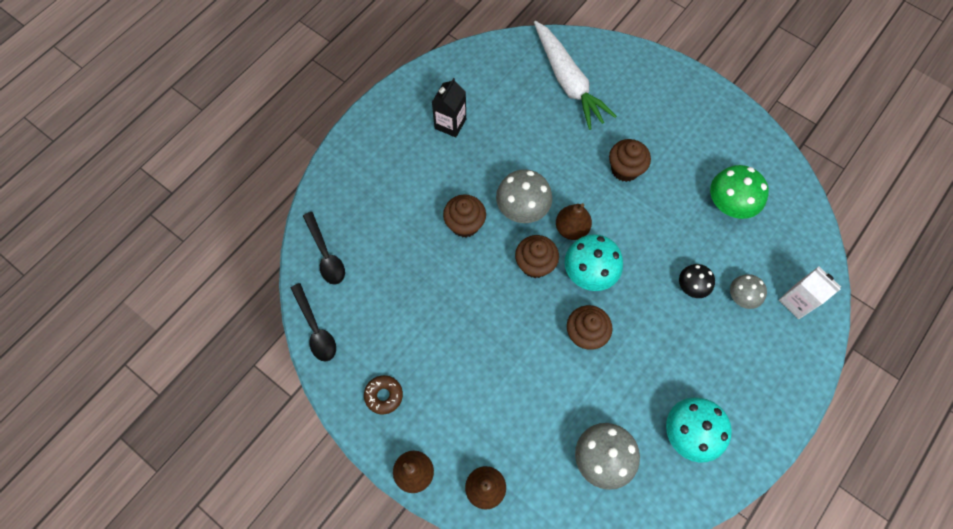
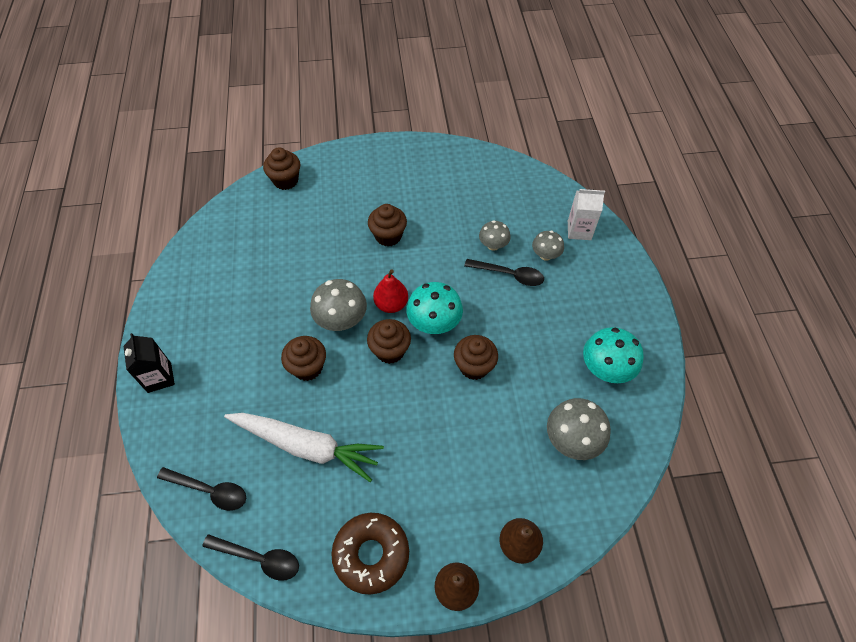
camera: 45 degrees left, 10 degrees down
(384, 395) = (371, 554): brown donut -> brown donut, size x1.79
(450, 124) = (222, 305): black carton -> black carton (159, 377)
(568, 81) = (287, 209): white carrot -> white carrot (306, 446)
(571, 229) = (391, 304): brown pear -> red pear
(589, 54) = (286, 180): none -> brown cupcake
(691, 287) = (509, 275): black mushroom -> black spoon
(704, 250) = (493, 245): none -> grey mushroom
(729, 204) = (478, 205): green mushroom -> none

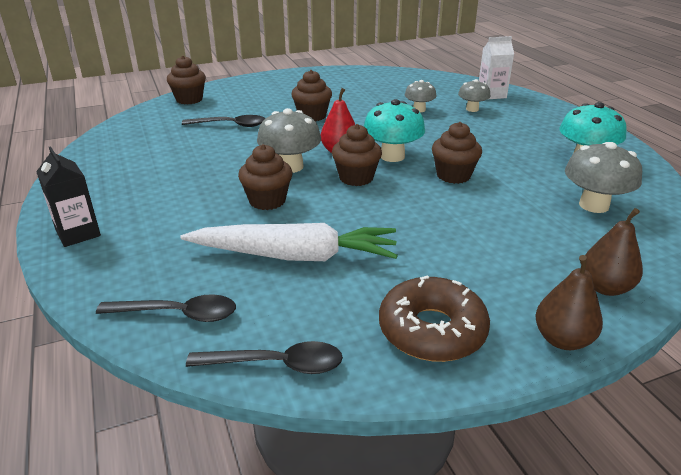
camera: 15 degrees left, 25 degrees down
(509, 275) = (447, 122): black spoon -> black spoon (230, 125)

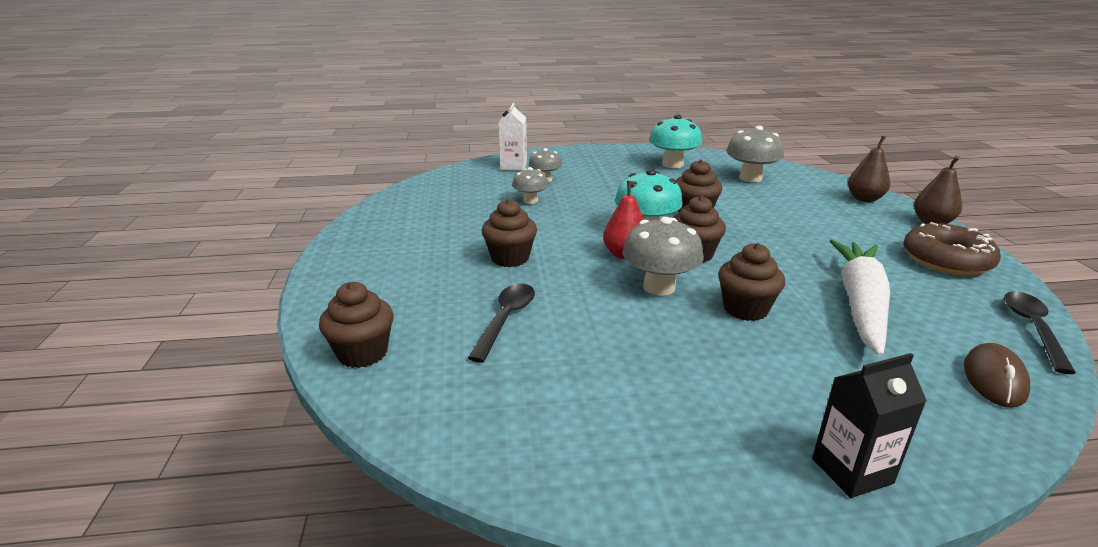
camera: 75 degrees left, 5 degrees down
(178, 314) = (994, 379): black spoon -> brown mouse

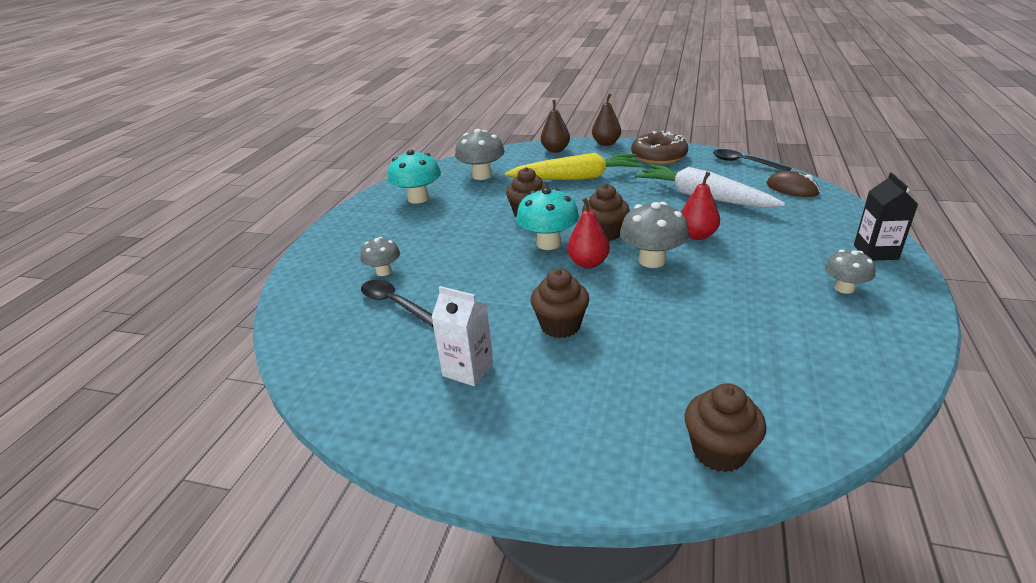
camera: 65 degrees left, 5 degrees up
(506, 319) = (679, 347): black spoon -> black spoon (395, 304)
(513, 166) = (321, 285): white carton -> white carton (468, 369)
(530, 201) = (432, 290): grey mushroom -> grey mushroom (844, 288)
(745, 309) = (697, 235): brown cupcake -> red pear
(807, 221) = (577, 178): none -> yellow carrot

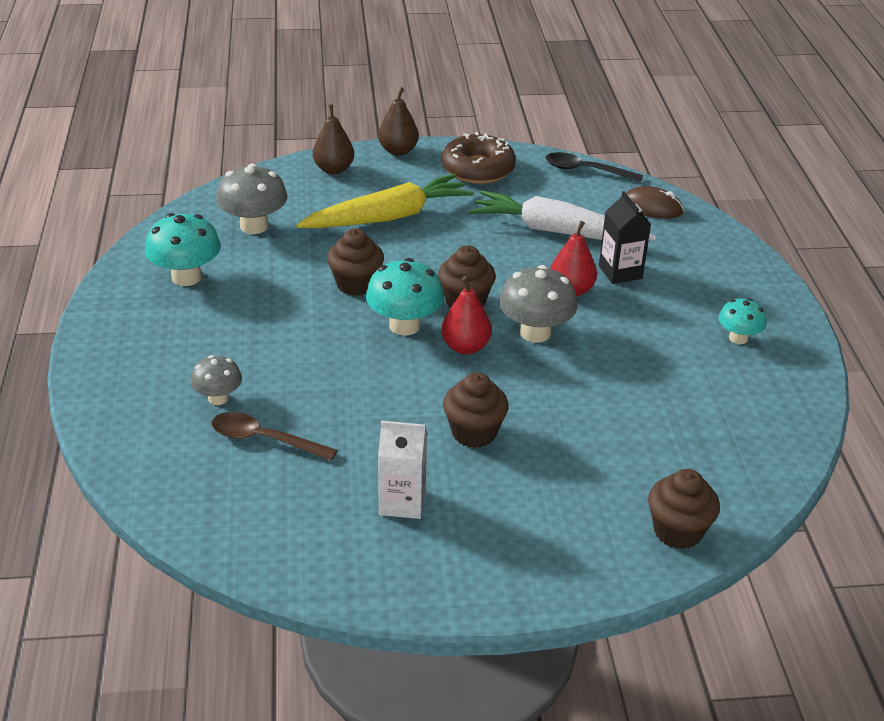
camera: 25 degrees left, 5 degrees up
(395, 304) = (264, 439): black spoon -> brown spoon
(844, 288) = (738, 338): grey mushroom -> turquoise mushroom
(875, 252) = (757, 288): black carton -> black carton (620, 272)

